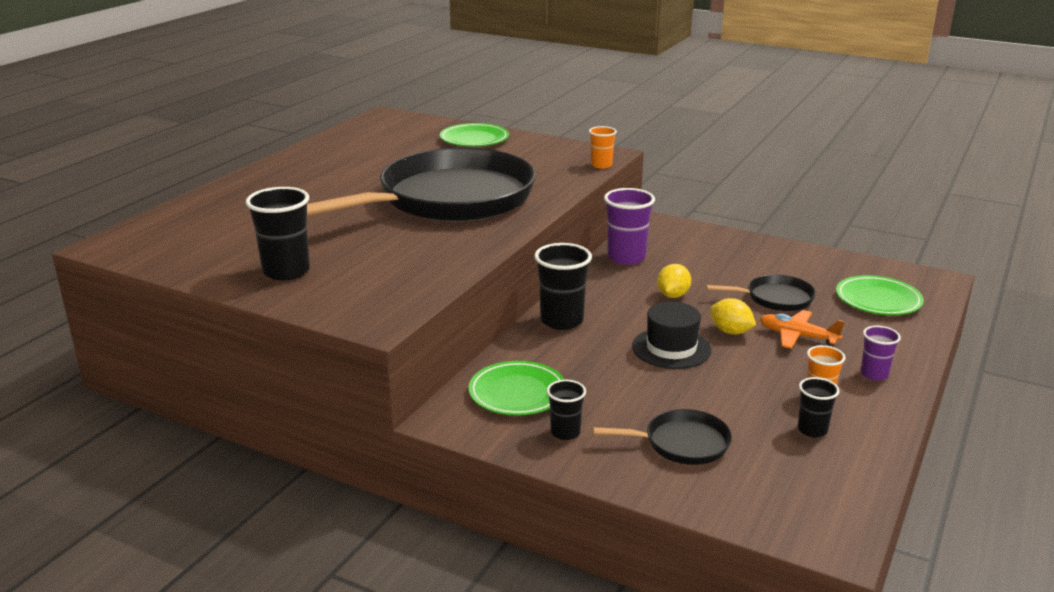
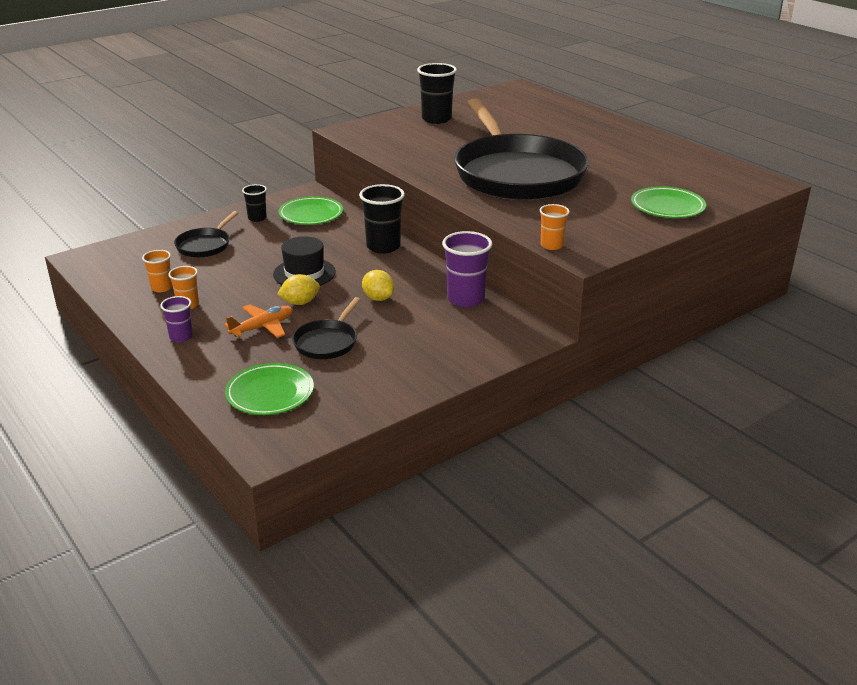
camera: 115 degrees right, 5 degrees up
(812, 430) = (161, 288): black cup -> orange cup

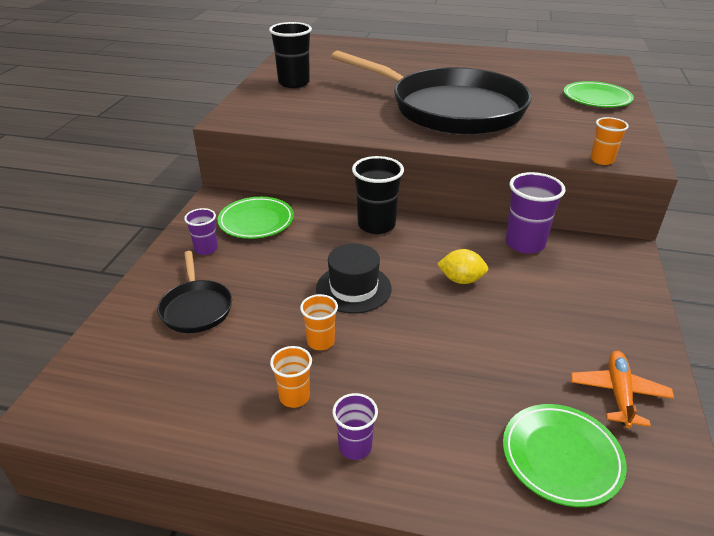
camera: 40 degrees left, 5 degrees up
(161, 288) = (227, 392): orange cup -> orange cup (320, 341)
(257, 218) = (206, 249): black cup -> purple cup
(262, 327) = (418, 376): orange plane -> orange plane (618, 393)
(300, 303) = (404, 324): yellow lemon -> none
(327, 342) = (502, 355): black pan -> none

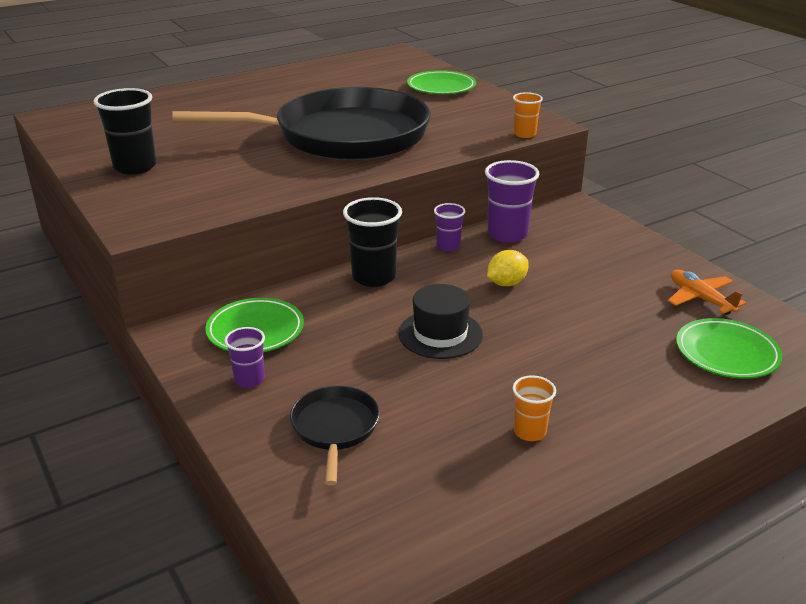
camera: 45 degrees left, 5 degrees down
(196, 308) = (335, 428): black pan -> black pan turned 120 degrees counterclockwise
(320, 341) = (482, 385): orange cup -> none
(355, 447) = (619, 431): purple cup -> purple cup (448, 246)

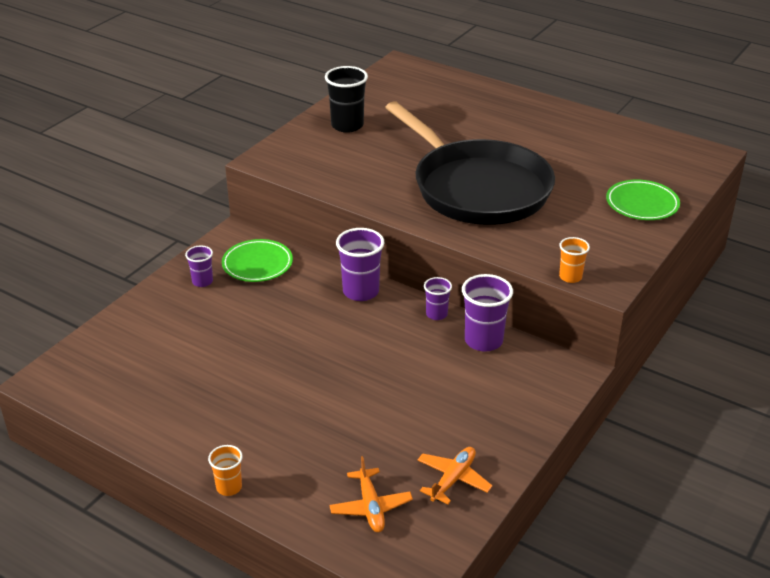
camera: 65 degrees right, 5 degrees up
(335, 428) = (171, 331): black pan -> none
(373, 277) = (361, 291): black cup -> purple cup
(440, 334) = (303, 345): black hat -> none
(506, 283) = (399, 360): yellow lemon -> none
(529, 432) = (208, 416): orange cup -> orange cup (229, 487)
(726, 353) = (370, 507): green plate -> orange plane

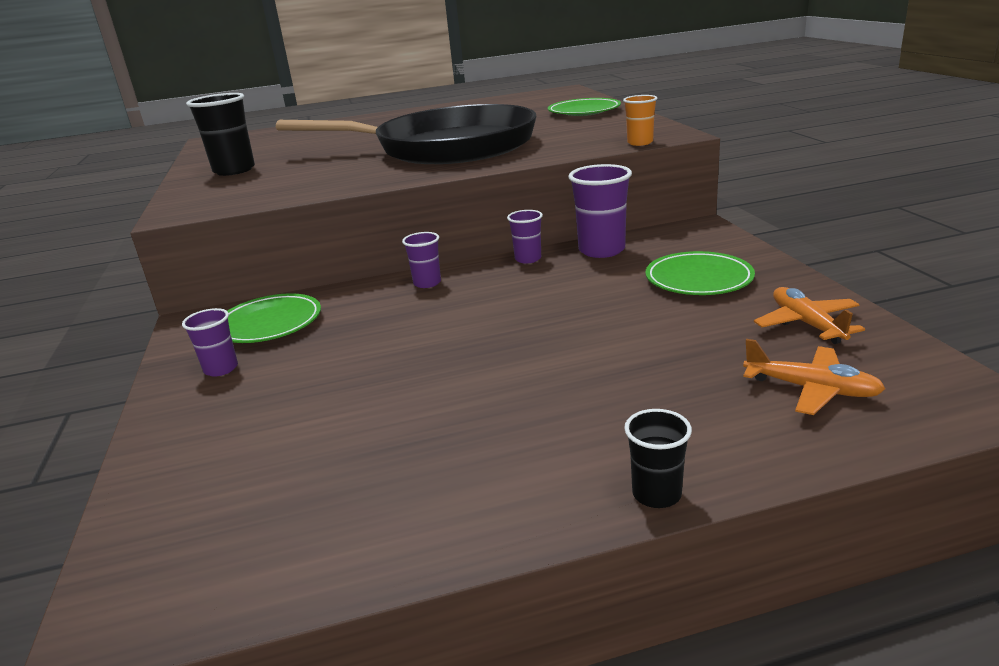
camera: 45 degrees left, 10 degrees down
(229, 487) = (656, 494): orange cup -> black cup
(361, 291) = (427, 283): purple cup -> purple cup, size x0.58
(478, 407) = (698, 279): none -> green plate

